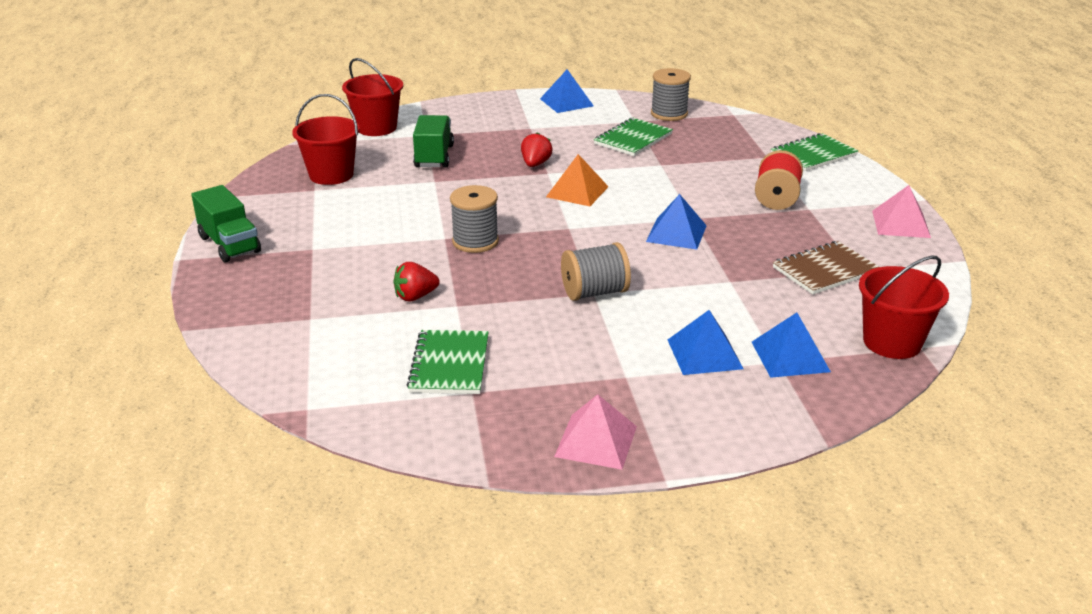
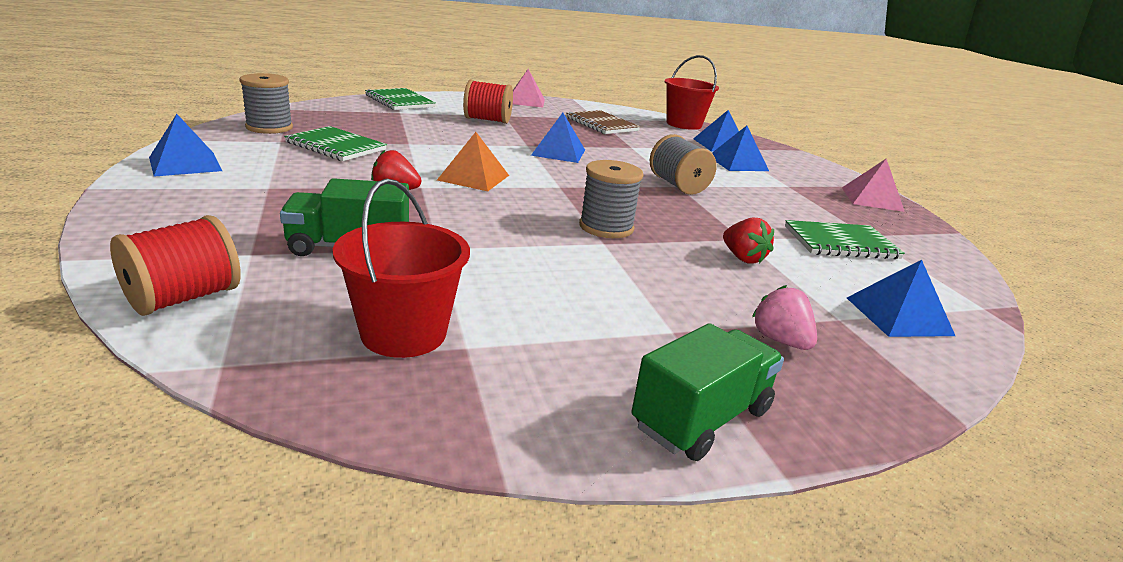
camera: 100 degrees left, 5 degrees down
(290, 285) = (780, 340): none -> pink strawberry
(306, 350) = (899, 316): none -> blue pyramid
(376, 128) = (183, 298): red bucket -> red spool

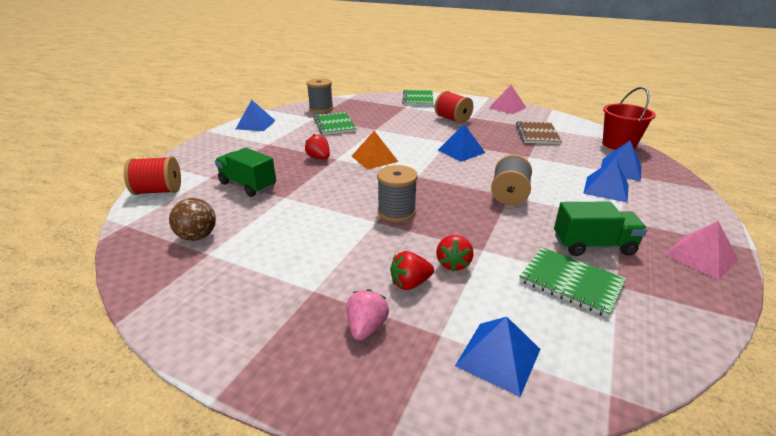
camera: 45 degrees right, 5 degrees up
(404, 333) = (197, 236): red bucket -> brown ball
(701, 418) = (236, 343): green truck -> green truck (593, 245)
(742, 288) = (410, 283): none -> red strawberry

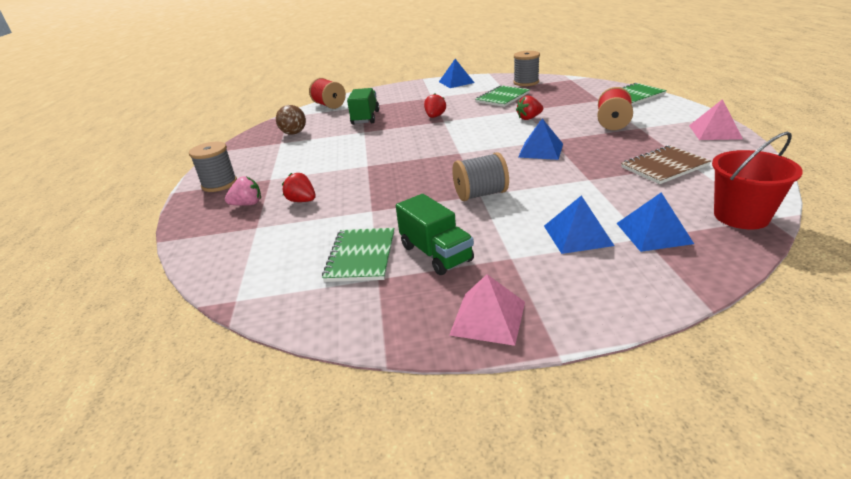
camera: 60 degrees right, 0 degrees up
(374, 158) = (465, 130): orange pyramid -> none
(396, 212) = (389, 166): grey spool -> grey spool (219, 184)
(453, 264) = (340, 206): red strawberry -> red strawberry (529, 118)
(498, 357) = (247, 251): blue pyramid -> none

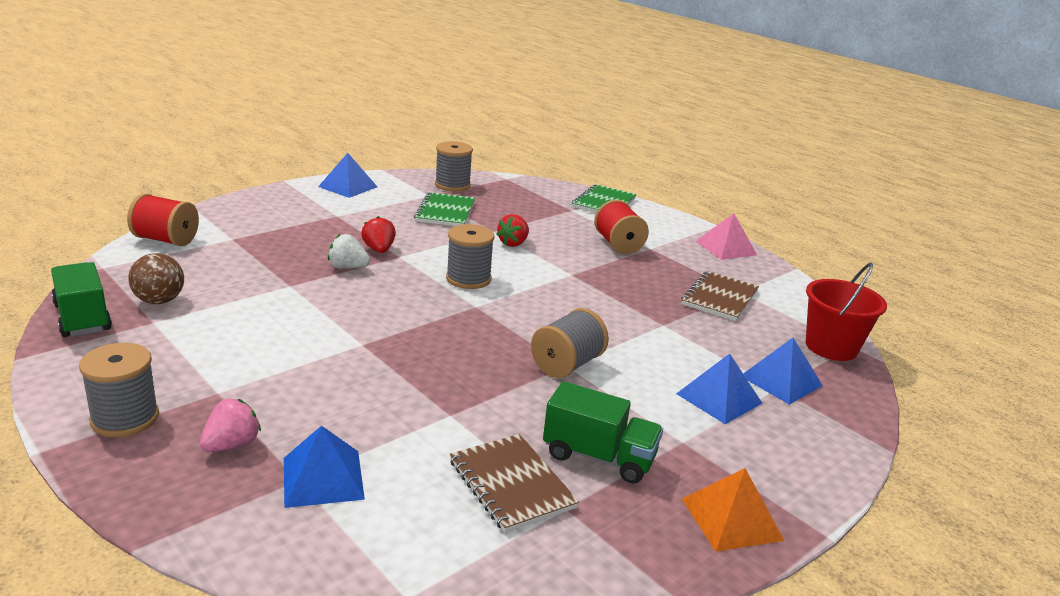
camera: 40 degrees left, 5 degrees down
(302, 201) = (324, 420): red strawberry -> none
(361, 256) = (511, 484): green notebook -> brown notebook
(365, 118) = (264, 260): green truck -> green truck (83, 318)
(406, 125) = (347, 267): none -> white strawberry
(473, 136) = (468, 279): none -> grey spool
(488, 318) = (731, 519): pink pyramid -> orange pyramid
(541, 150) = (574, 291): blue pyramid -> blue pyramid (323, 478)

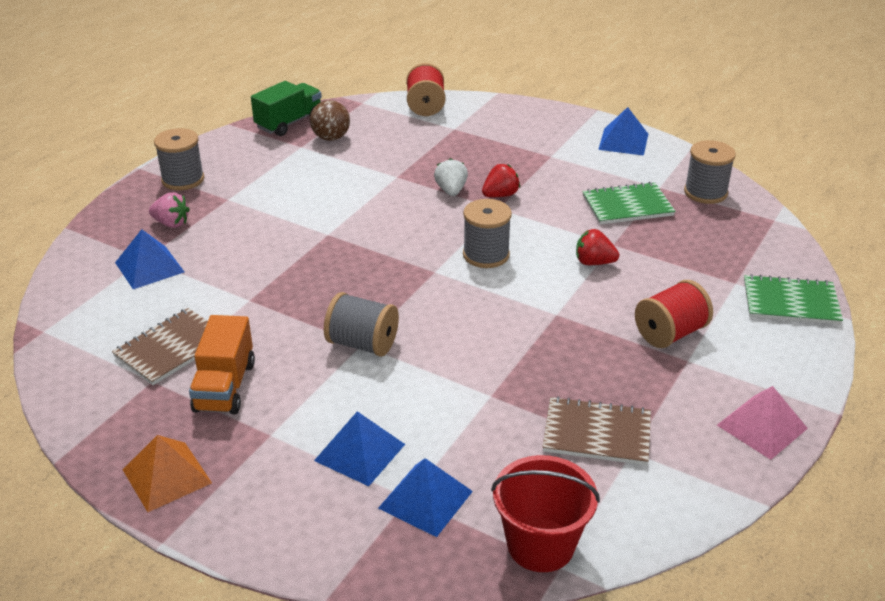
camera: 75 degrees right, 10 degrees up
(598, 457) = (225, 387): green truck -> orange truck

